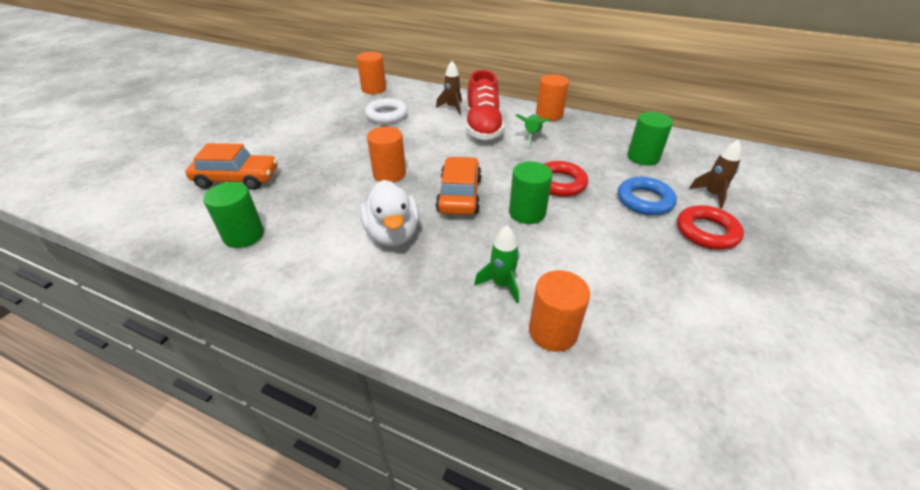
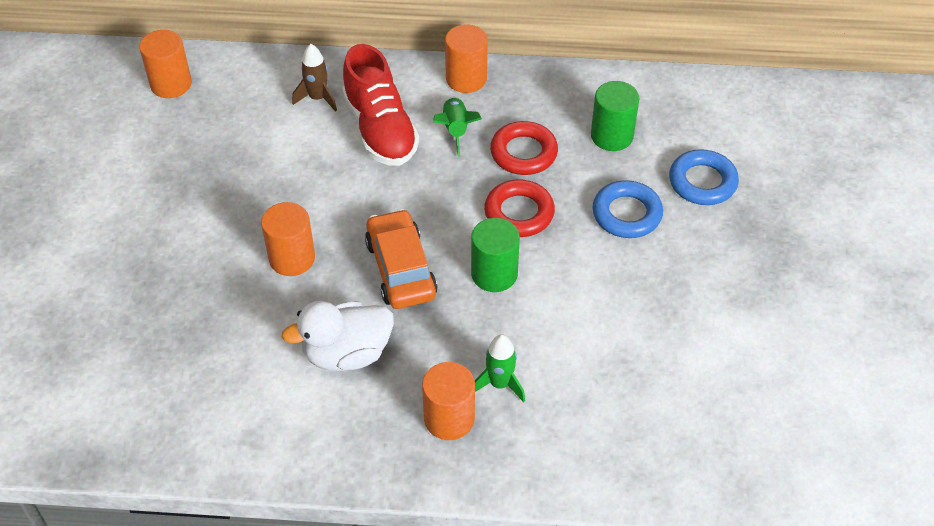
camera: 20 degrees left, 10 degrees up
(237, 179) = (85, 327): orange car -> none
(244, 235) = (163, 411): green cylinder -> none
(386, 115) = (225, 141): white ring -> none
(393, 234) = (347, 353): white duck -> white duck turned 105 degrees clockwise
(553, 331) = (569, 423): orange cylinder -> orange cylinder (449, 419)
(706, 232) = (702, 244): red ring -> red ring (523, 153)
(712, 195) = (702, 182): brown rocket -> blue ring

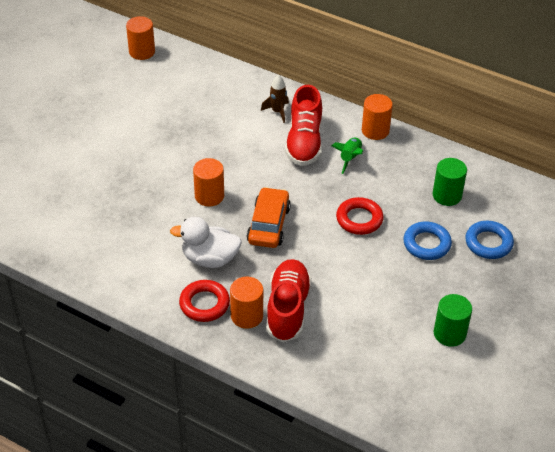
camera: 25 degrees right, 5 degrees down
(171, 84) = (197, 75): orange cylinder -> orange cylinder (142, 52)
(494, 274) = (322, 248): green cylinder -> green cylinder (449, 333)
(499, 384) = (287, 309): green rocket -> red shoe
(523, 153) = (384, 186): red ring -> red ring (204, 304)

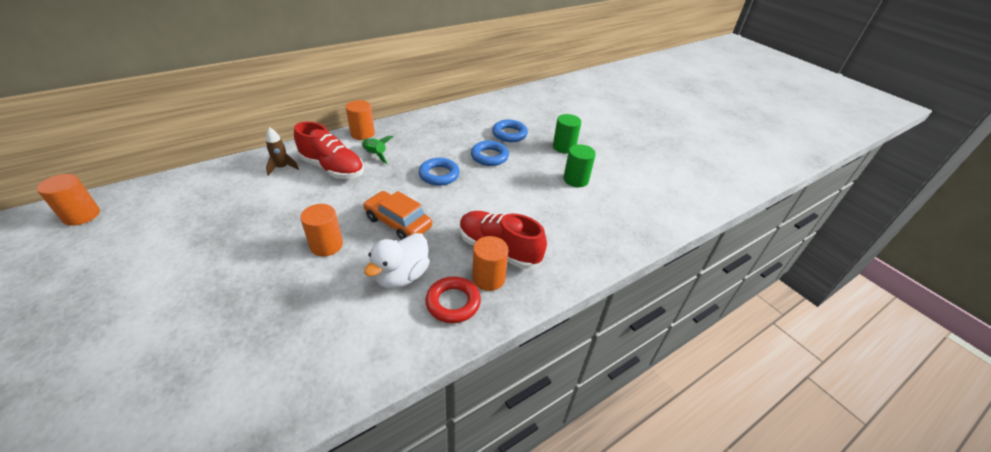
camera: 65 degrees left, 5 degrees down
(359, 219) = (439, 175): red ring -> blue ring
(447, 195) = (454, 132): green cylinder -> green cylinder (564, 147)

